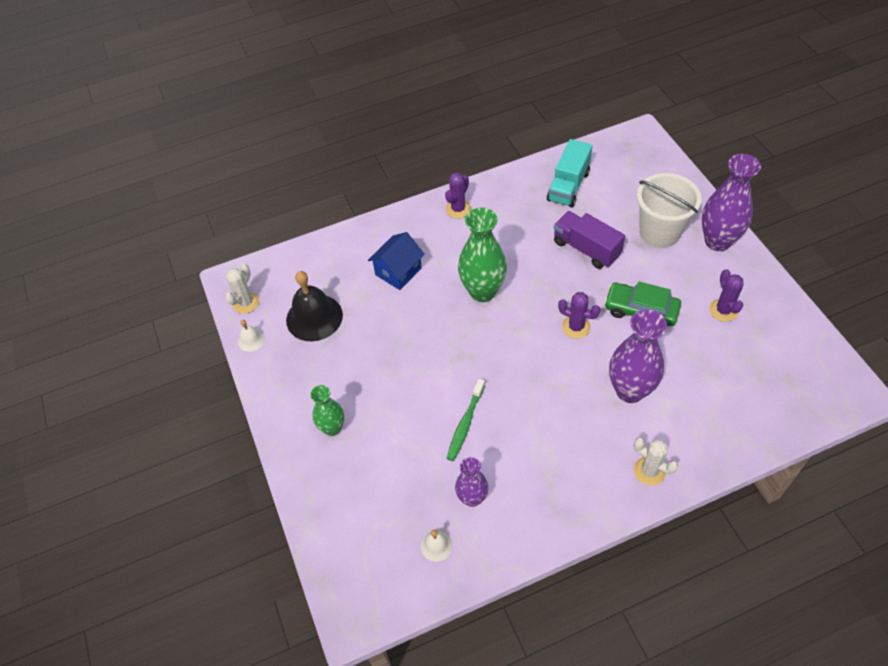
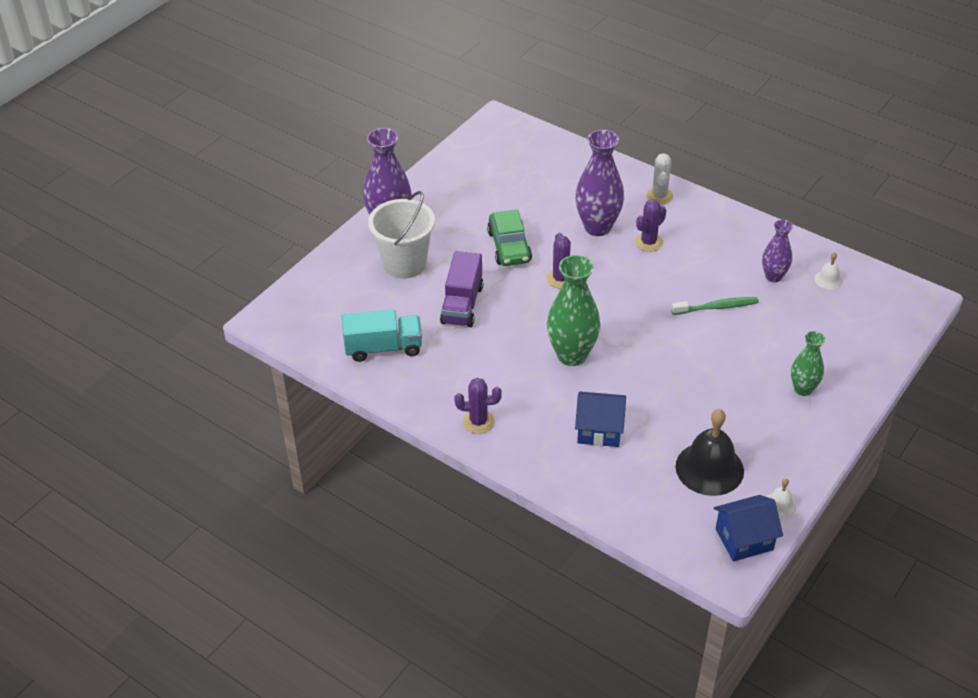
camera: 125 degrees left, 10 degrees down
(246, 303) = (744, 539): white cactus -> blue house
(723, 310) = (470, 201): purple cactus -> purple cactus (648, 242)

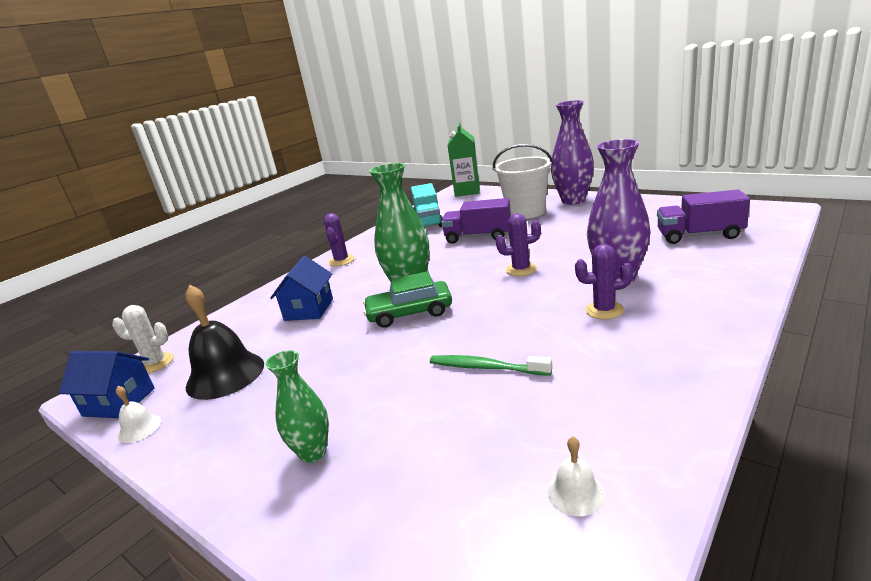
camera: 95 degrees right, 20 degrees down
(280, 311) = (467, 191): none -> green carton
(509, 246) = (563, 242): green car -> green car (410, 313)
(532, 171) = (699, 235): none -> purple truck
(648, 242) = (604, 310): purple cactus -> purple cactus turned 45 degrees counterclockwise
(659, 196) = (712, 309): white cactus -> white cactus (156, 363)
(716, 307) = (486, 368): green toothbrush -> green toothbrush turned 120 degrees clockwise
(744, 539) = (119, 402): blue house -> blue house turned 60 degrees counterclockwise
(773, 276) = (565, 420): purple vase -> none

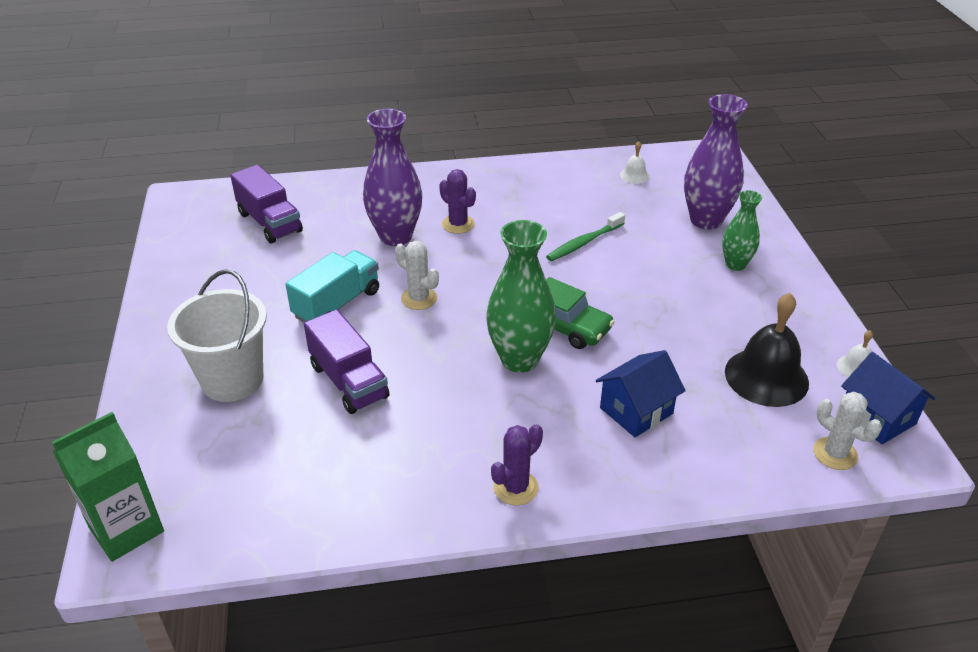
camera: 140 degrees left, 15 degrees up
(428, 221) = (313, 483): turquoise truck -> turquoise truck (337, 304)
(486, 368) = (584, 243): green toothbrush -> green toothbrush turned 75 degrees clockwise
(521, 269) = (419, 298): purple cactus -> white cactus
(573, 200) = (168, 352): purple vase -> purple vase (706, 220)

